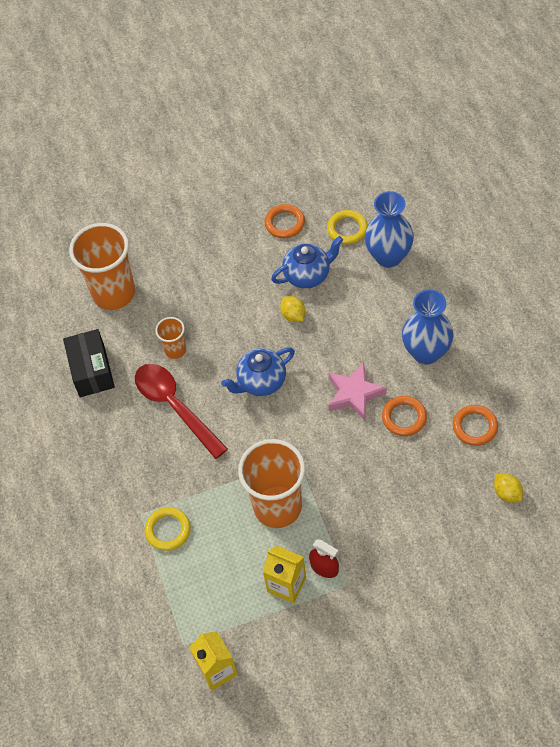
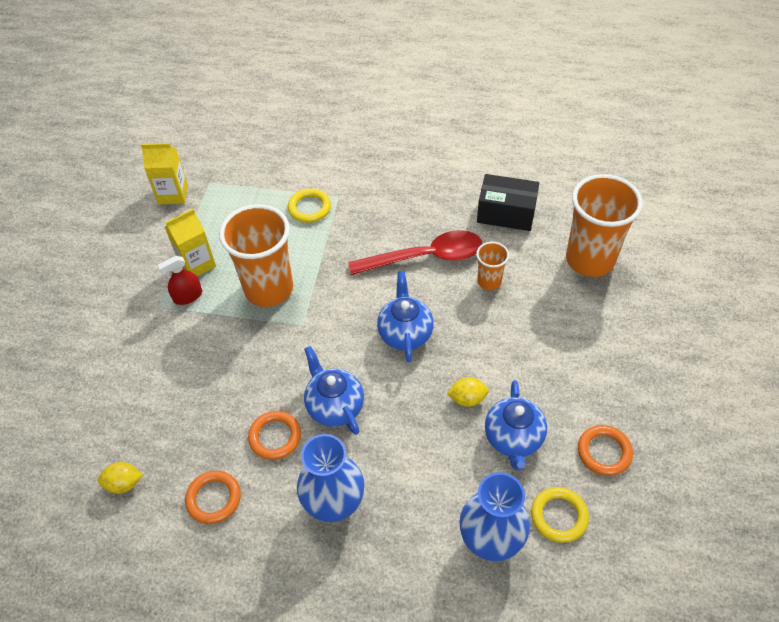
camera: 115 degrees right, 5 degrees down
(354, 394) = (334, 406): pink star -> blue teapot

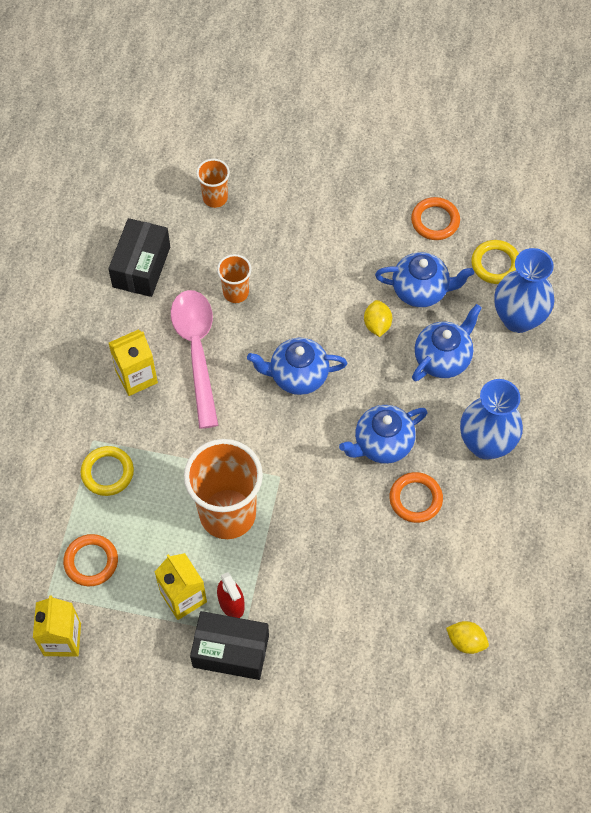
camera: 90 degrees left, 10 degrees up
(124, 483) = (466, 641): yellow lemon -> yellow lemon turned 60 degrees counterclockwise
(146, 298) = (231, 651): none -> black box
(214, 499) = (481, 552): orange ring -> orange ring (91, 561)
(397, 219) = (136, 377): none -> yellow carton
(425, 257) = (197, 351): red spoon -> pink spoon
(433, 461) = (443, 358): none -> blue teapot
(590, 259) = (215, 198): orange cup -> orange cup, size x0.49

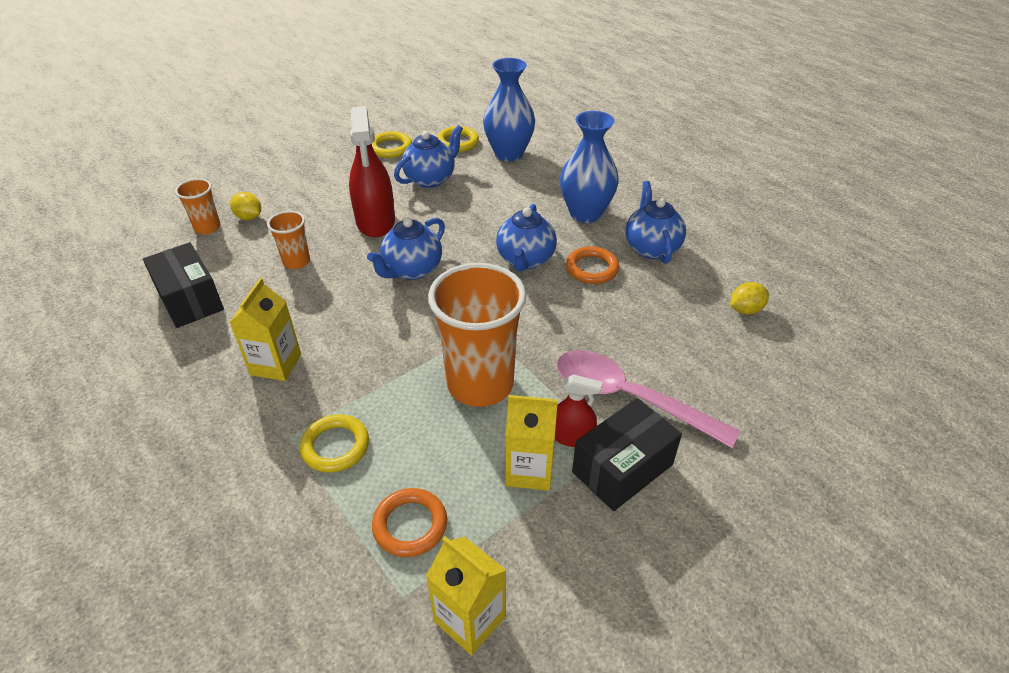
camera: 50 degrees left, 20 degrees down
(197, 351) = (310, 312): pink spoon -> pink spoon (629, 398)
(329, 301) = (375, 221): none -> red spray bottle
(377, 324) = (427, 210): yellow lemon -> yellow lemon (249, 217)
(435, 221) = (391, 148): orange ring -> yellow ring
(443, 358) = (494, 197): blue teapot -> blue teapot (651, 247)

